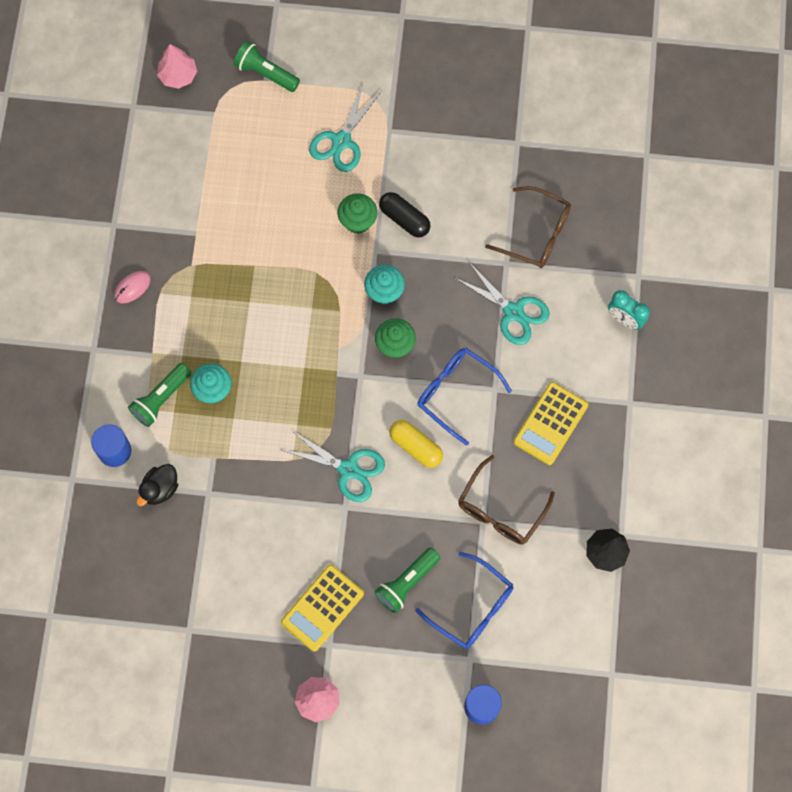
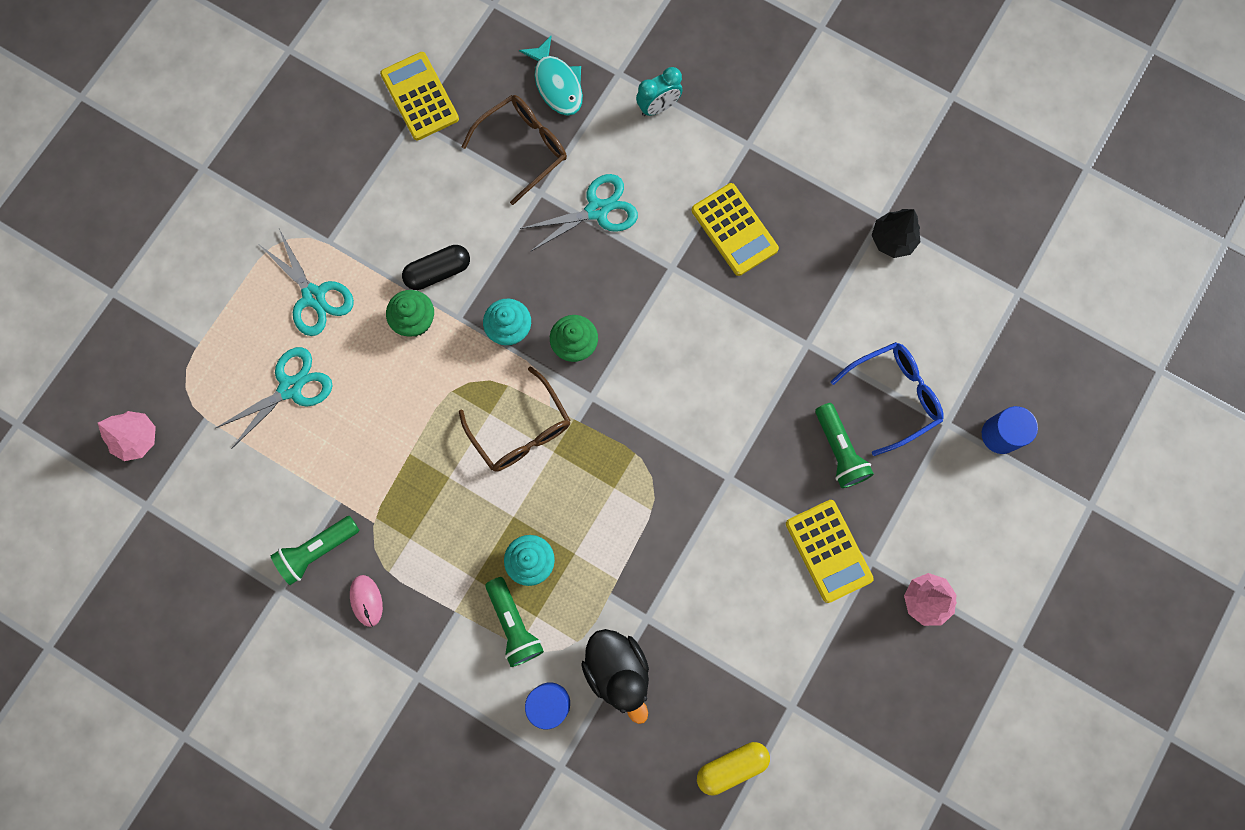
camera: 65 degrees left, 5 degrees up
(160, 489) = (617, 670): black duck -> black duck, size x1.50
(265, 73) = (188, 341): green flashlight -> green flashlight (317, 550)
(348, 469) = (689, 455): turquoise scissors -> turquoise scissors (290, 388)
(415, 446) = (696, 375): yellow capsule -> yellow capsule (731, 766)
(455, 393) = (657, 308): blue glasses -> none
(500, 510) = (803, 321): brown glasses -> brown glasses (521, 430)
(539, 138) = (420, 97): none -> yellow calculator
(603, 234) = (557, 84): none -> turquoise fish

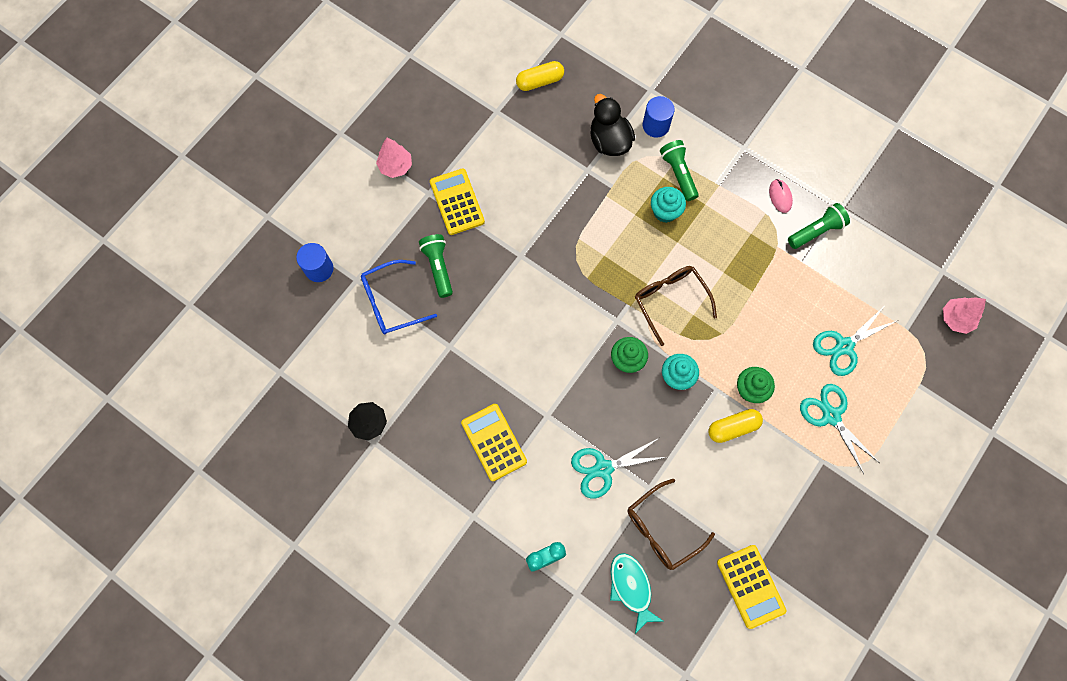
camera: 175 degrees left, 5 degrees down
(438, 271) = (733, 428): black capsule -> yellow capsule

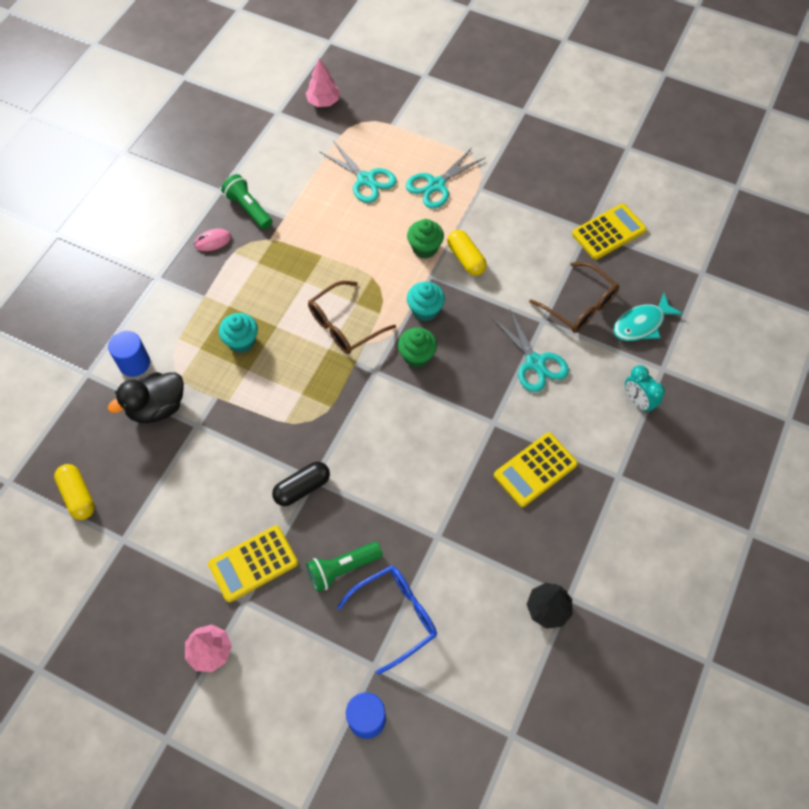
camera: 100 degrees left, 10 degrees down
(391, 302) = (396, 615): blue glasses -> blue glasses turned 90 degrees counterclockwise
(514, 245) = (302, 488): none -> black capsule
(678, 173) = (194, 334): green flashlight -> none

